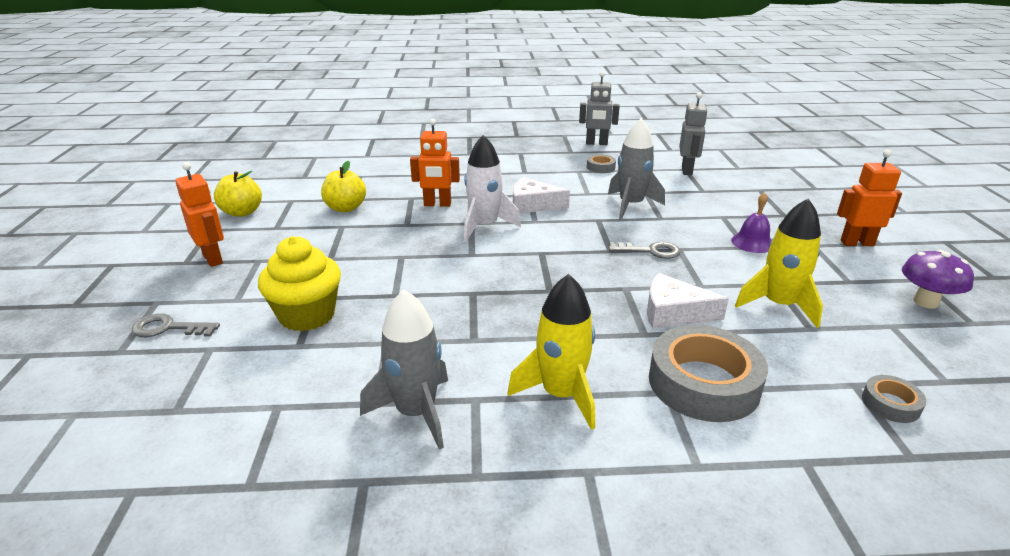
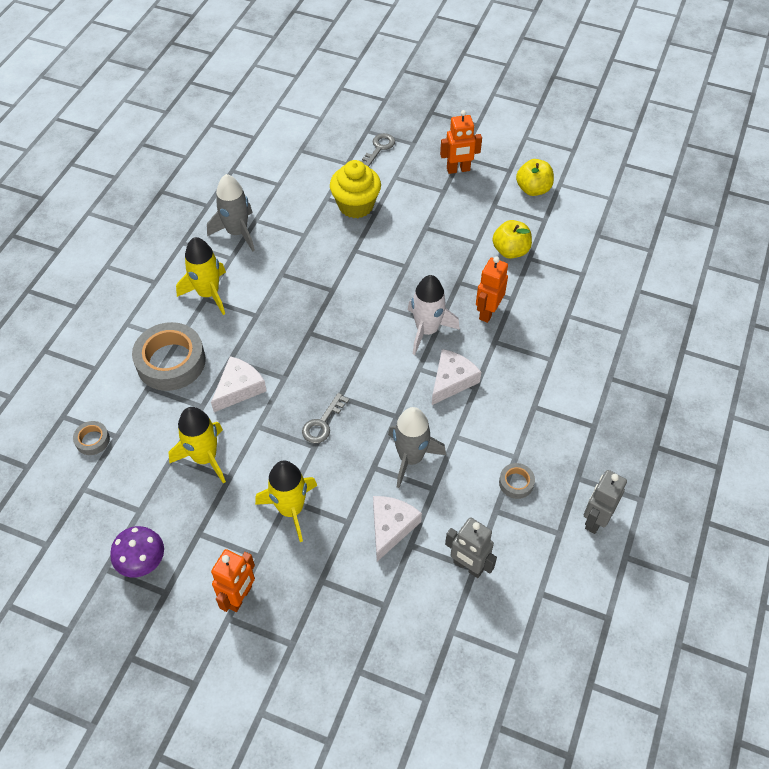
camera: 115 degrees right, 25 degrees up
(700, 200) = (391, 527): none -> white cheese
(752, 242) = (291, 509): purple bell -> yellow rocket

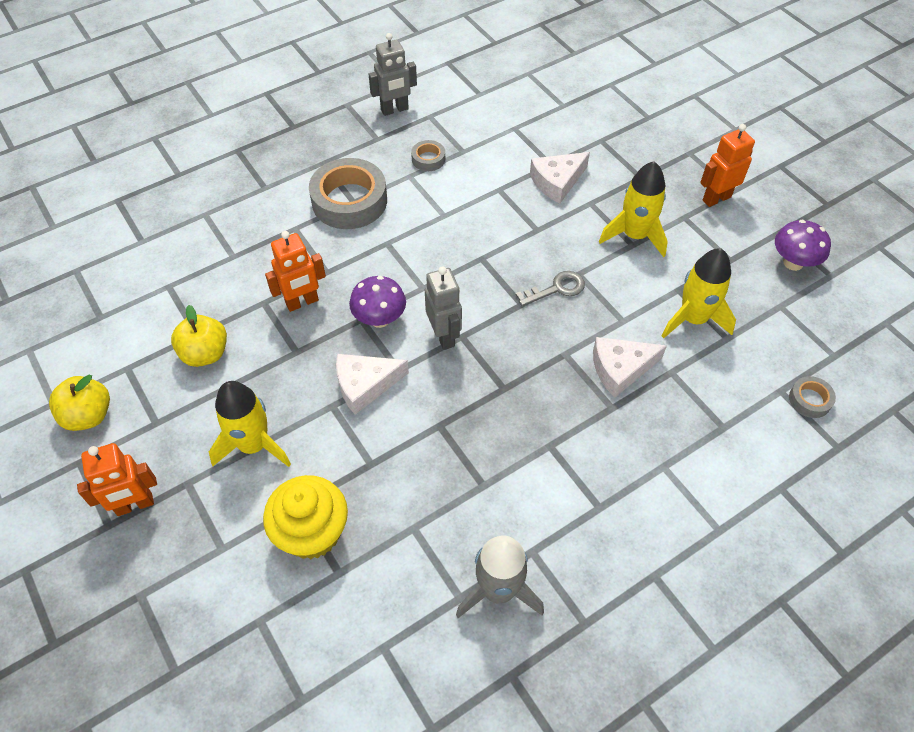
camera: 145 degrees left, 0 degrees up
(171, 362) = (683, 443): grey tape -> grey tape (349, 201)
(208, 293) = (591, 511): yellow rocket -> yellow rocket (254, 445)
(379, 148) = (192, 619): grey key -> none
(411, 458) = (498, 219): grey rocket -> none
(427, 330) = (379, 319): white rocket -> purple mushroom
(452, 380) = (402, 260): white cheese -> white cheese (365, 385)
(458, 170) = (135, 505): orange robot -> orange robot turned 135 degrees clockwise
(468, 566) = (518, 131): grey robot -> grey robot (444, 336)

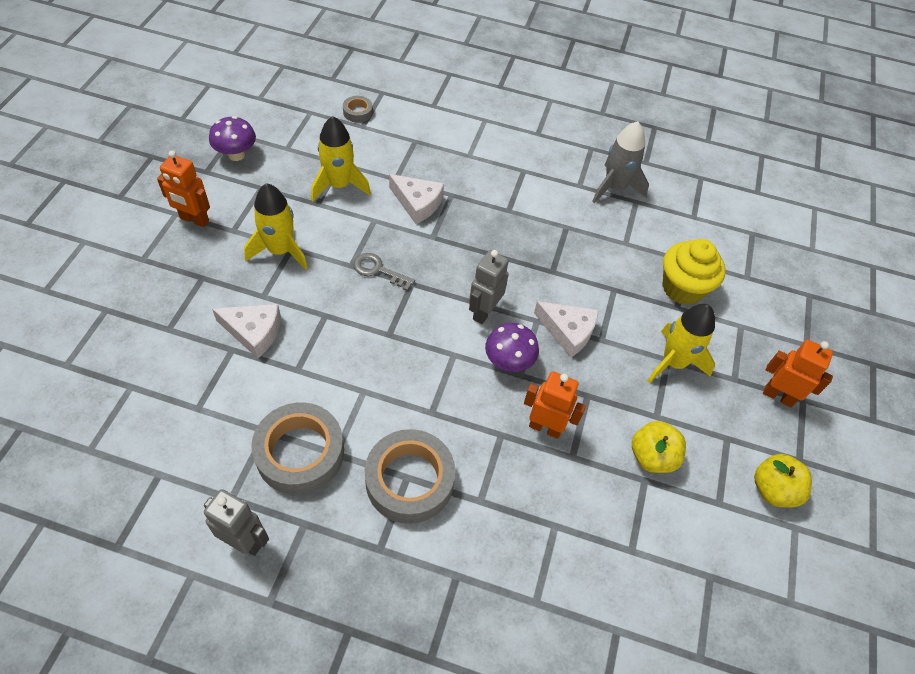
camera: 135 degrees left, 0 degrees up
(428, 159) = (300, 453): grey tape -> grey tape, size x2.15

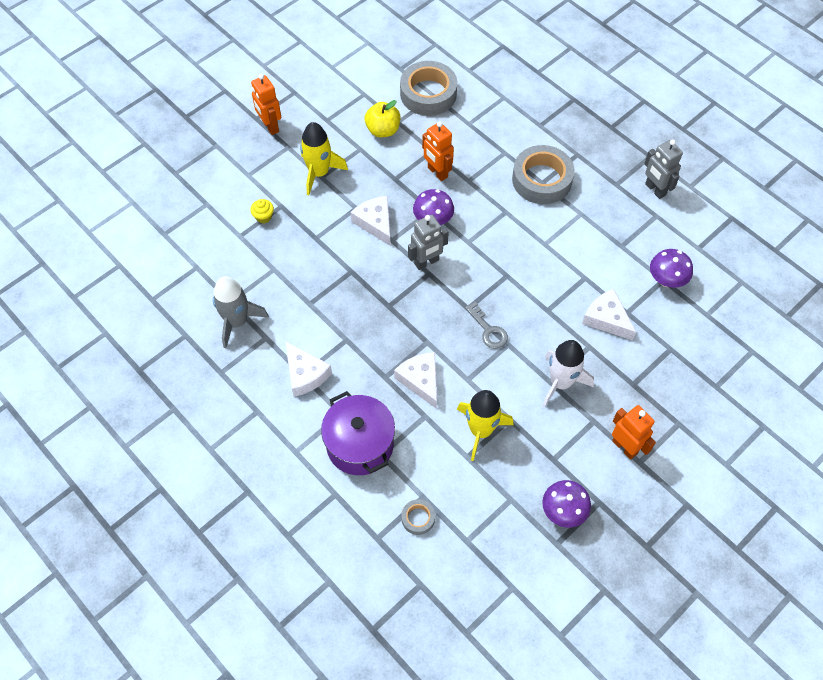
camera: 145 degrees left, 5 degrees up
(193, 409) = (666, 280): none -> purple mushroom
(280, 250) = (560, 382): yellow rocket -> white rocket
(300, 453) = (604, 223): grey tape -> grey tape (428, 94)
(437, 140) = (360, 444): none -> purple pot
(522, 171) = (305, 374): none -> white cheese
(682, 288) = (263, 217): yellow cupcake -> yellow cupcake, size x0.46
(773, 490) = (326, 86): yellow apple -> none

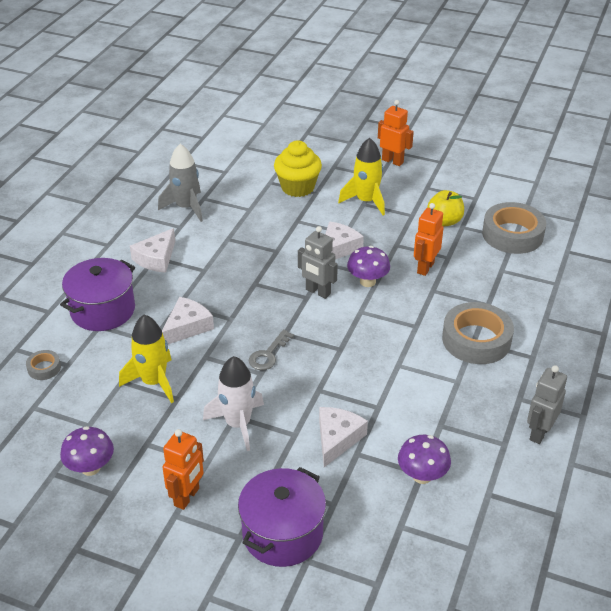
camera: 65 degrees right, 20 degrees down
(263, 217) = (297, 187): yellow cupcake -> yellow cupcake, size x2.19
(270, 126) = (392, 161): orange robot -> orange robot turned 90 degrees clockwise
(686, 393) = (282, 534): none -> purple pot

